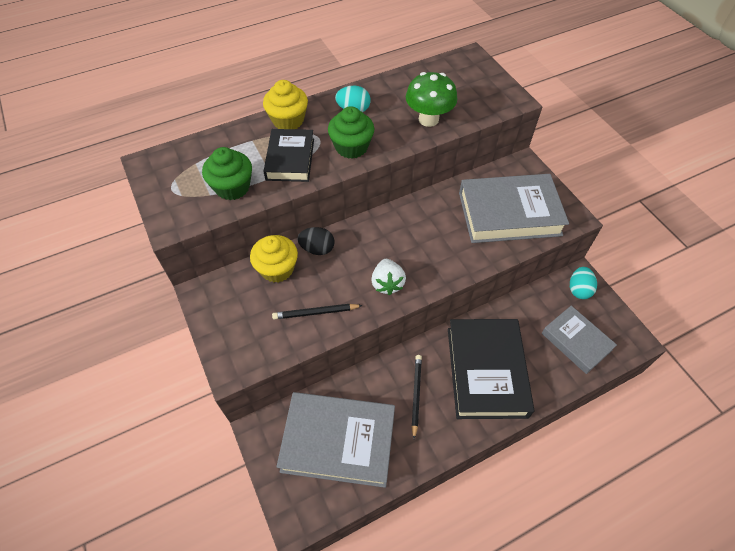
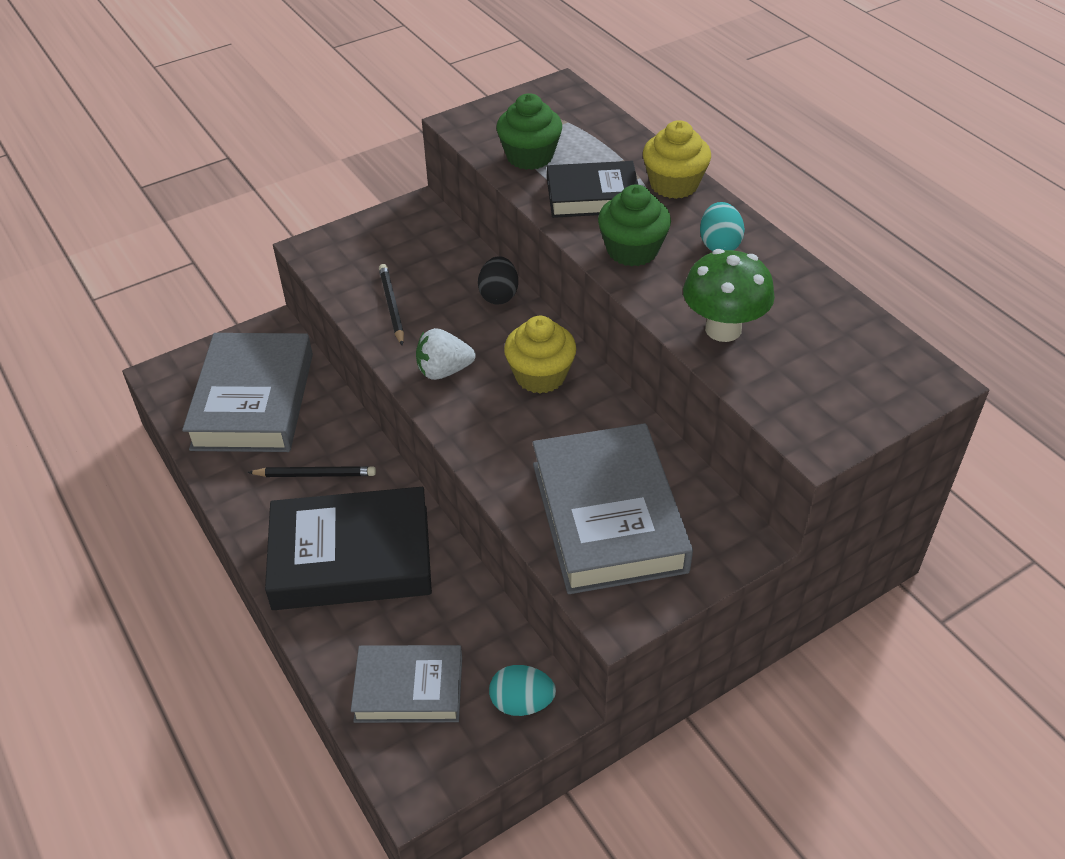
camera: 85 degrees right, 10 degrees down
(277, 269) = (460, 263): yellow cupcake -> yellow cupcake (540, 376)
(576, 341) = (409, 688): grey book -> grey book turned 45 degrees clockwise

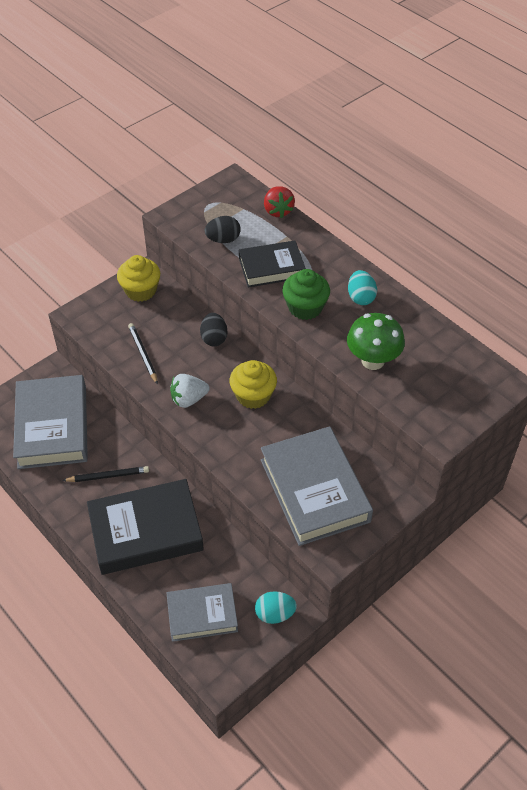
camera: 10 degrees left, 5 degrees up
(529, 156) = (223, 240): green cupcake -> black egg
(617, 128) = (278, 211): none -> red strawberry
(674, 184) = (324, 253): yellow cupcake -> yellow cupcake (140, 290)

